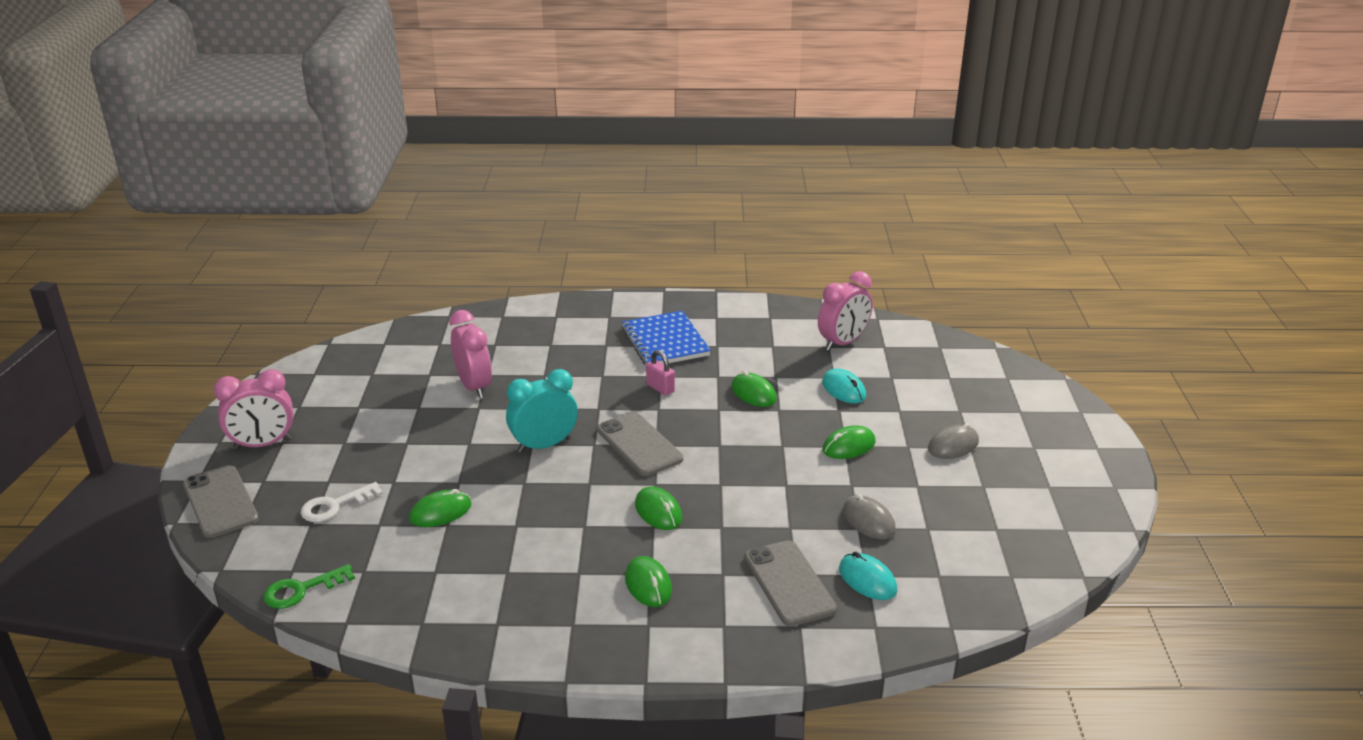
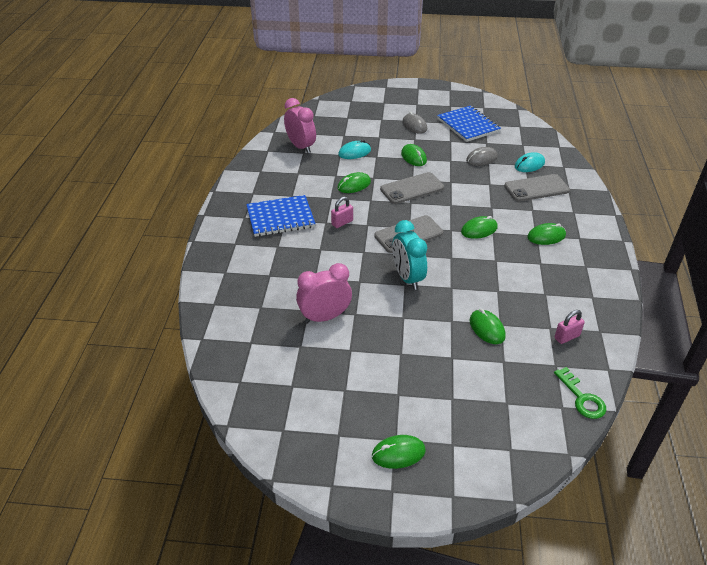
camera: 85 degrees left, 10 degrees up
(220, 502) = (483, 471): grey phone -> grey phone (412, 188)
(263, 444) = (398, 453): pink clock -> green mouse
(335, 506) = (484, 390): white key -> none
(414, 586) = (567, 337): none -> pink padlock
(982, 507) = (468, 125): none -> blue notebook

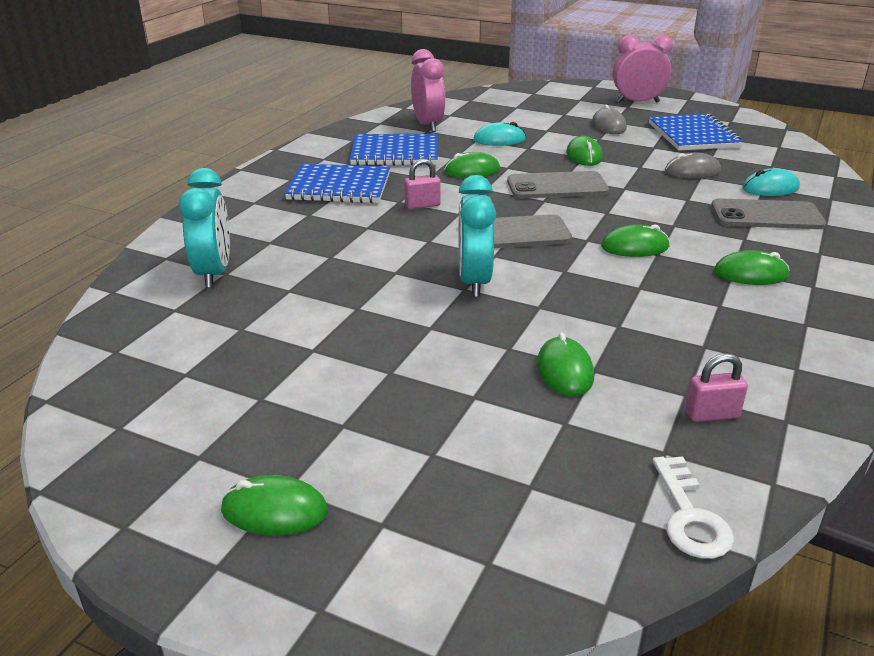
camera: 20 degrees right, 10 degrees down
(253, 309) = (214, 273): none -> turquoise clock
(296, 178) = (395, 153): none -> blue notebook
(325, 317) = (307, 302): pink clock -> pink clock (637, 102)
(582, 398) = (690, 516): green key -> white key

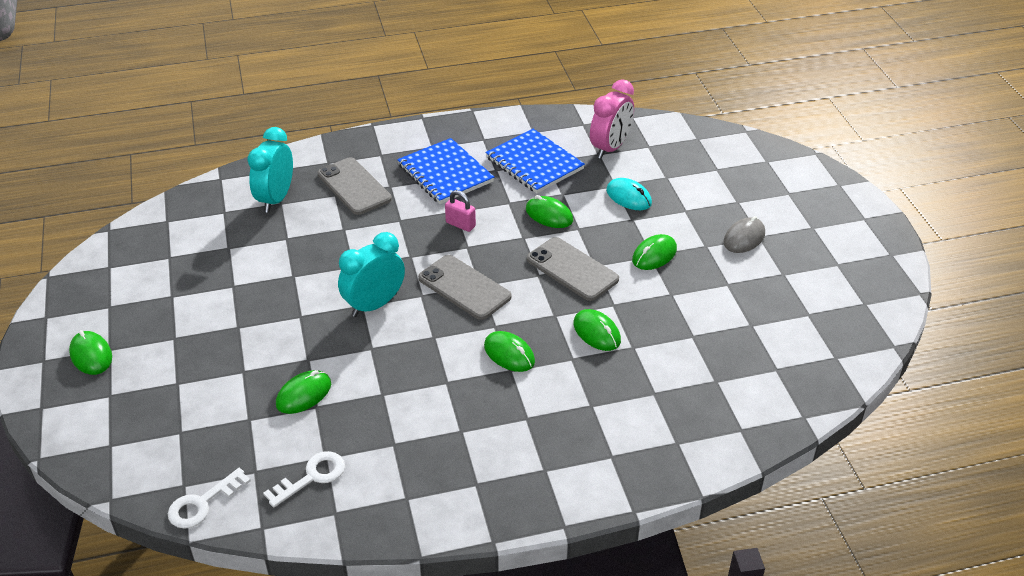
camera: 50 degrees right, 10 degrees up
(214, 273) = (276, 199): turquoise clock -> turquoise clock turned 150 degrees clockwise
(637, 102) = (832, 228): pink clock -> none
(692, 171) = (698, 327): grey mouse -> none
(693, 135) = (790, 295): blue notebook -> none
(712, 414) = (312, 477): pink padlock -> white key
(750, 274) = (529, 429): green mouse -> green mouse (596, 332)
(766, 215) = (652, 403): grey phone -> grey phone (354, 187)
(770, 188) = (718, 385): turquoise mouse -> none

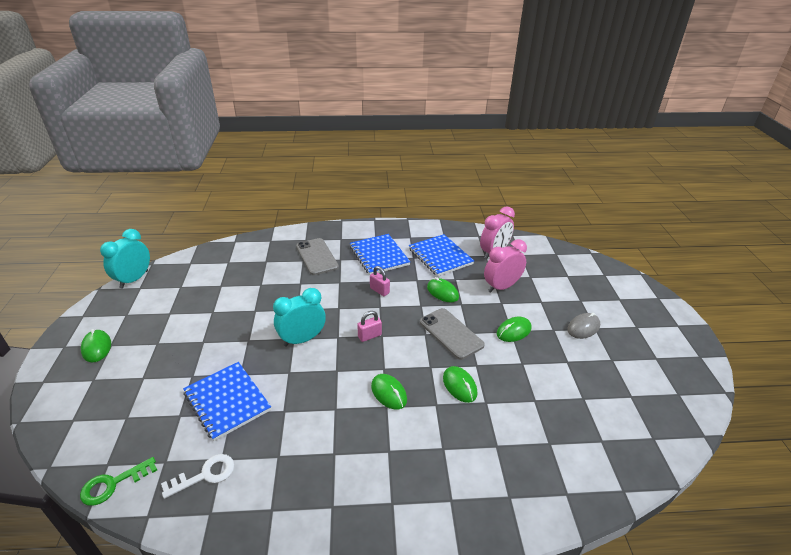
camera: 10 degrees right, 5 degrees down
(203, 503) = (113, 484): white key -> green key
(276, 199) = (264, 258): turquoise clock -> turquoise clock (134, 279)
(304, 394) = (227, 401): green mouse -> blue notebook
(464, 288) = (369, 336): grey phone -> pink padlock
(628, 197) = (501, 287): turquoise mouse -> pink clock

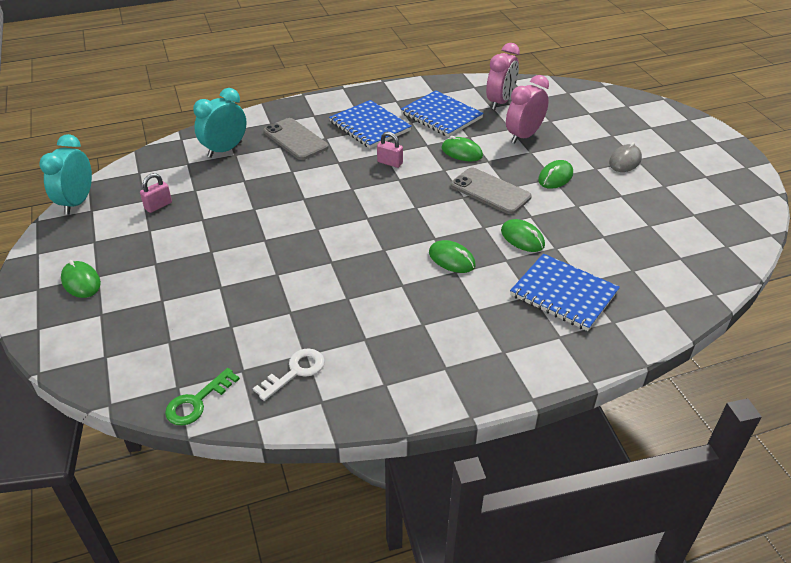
camera: 15 degrees left, 5 degrees up
(227, 401) = (277, 302): blue notebook -> blue notebook (563, 294)
(302, 339) = (328, 227): turquoise clock -> turquoise clock (225, 150)
(369, 336) = (402, 210): pink padlock -> pink padlock (158, 206)

